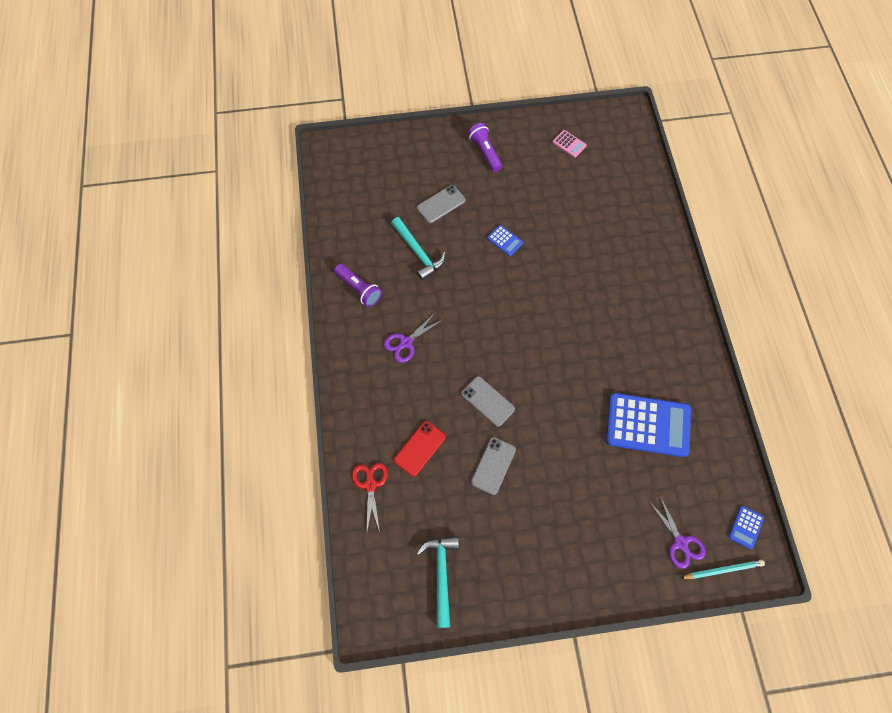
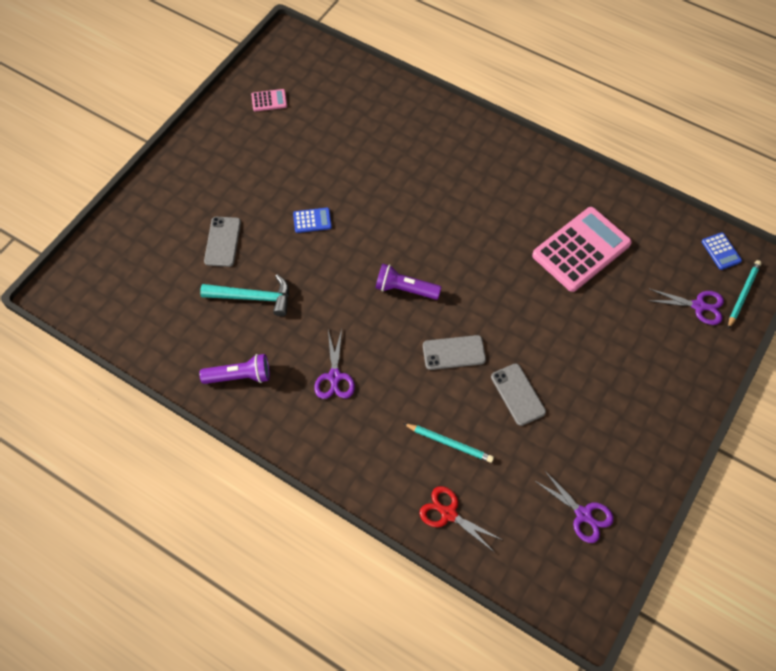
camera: 50 degrees left, 5 degrees down
(420, 448) = (449, 443): red phone -> turquoise pencil
(441, 574) = (583, 514): turquoise hammer -> purple scissors
(484, 152) = (207, 167): purple flashlight -> purple flashlight (405, 289)
(648, 425) = (581, 250): blue calculator -> pink calculator

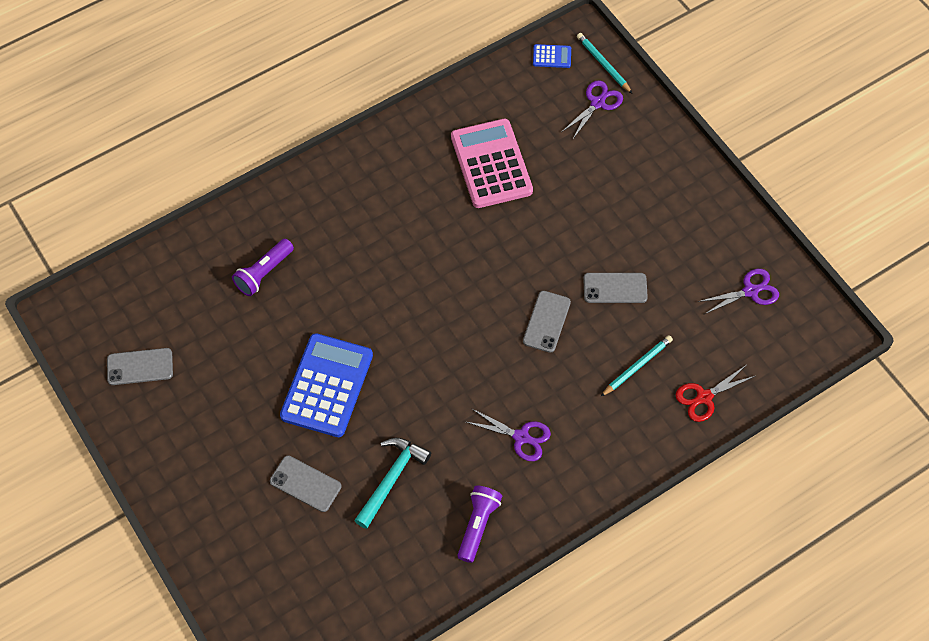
camera: 65 degrees left, 0 degrees up
(269, 100) = (140, 366): pink calculator -> grey phone
(312, 220) = (327, 386): blue calculator -> blue calculator, size x2.33
(405, 289) = (455, 334): purple flashlight -> purple flashlight (263, 273)

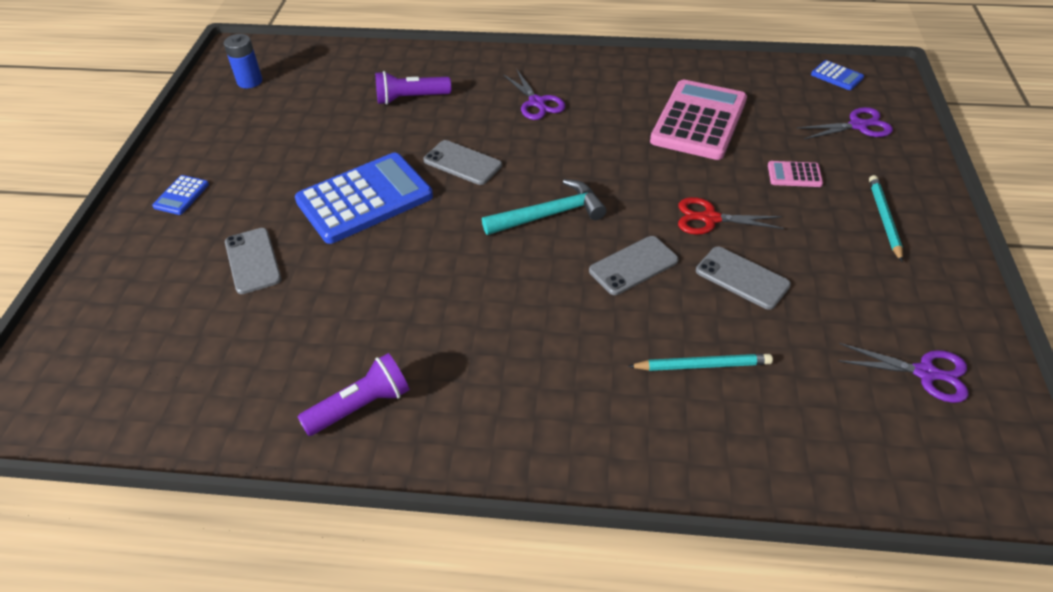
camera: 40 degrees right, 15 degrees down
(113, 338) = (249, 81): none -> blue battery
(140, 366) = (243, 107): grey phone -> grey phone (462, 163)
(192, 472) = (181, 195): none -> blue calculator
(392, 479) = (330, 306): turquoise hammer -> turquoise hammer (550, 214)
(521, 437) = (498, 352): purple scissors -> purple scissors (537, 102)
(588, 178) = (794, 175): none -> pink calculator
(603, 64) = (890, 102): turquoise pencil -> turquoise pencil (884, 219)
(704, 397) = (765, 450): red scissors -> red scissors (710, 218)

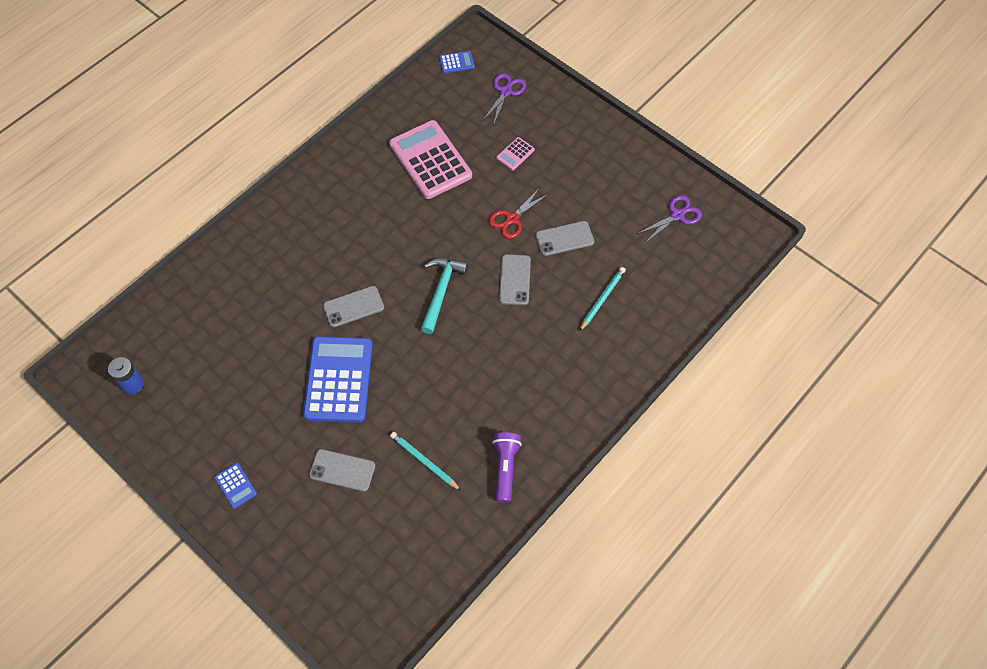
camera: 55 degrees left, 15 degrees up
(410, 98) = (256, 296): purple flashlight -> none
(537, 102) = (331, 228): purple scissors -> none
(884, 219) = (580, 145): turquoise pencil -> turquoise pencil (424, 461)

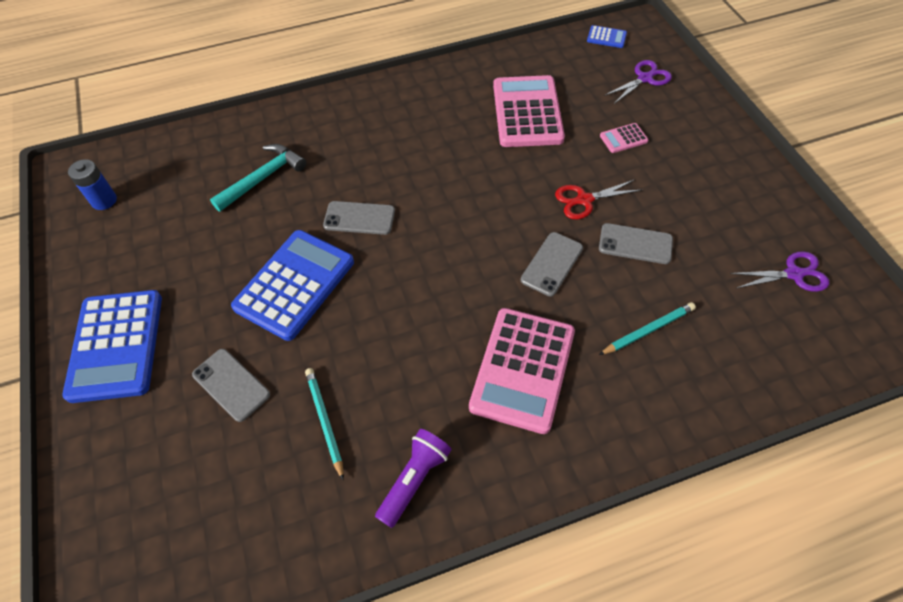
camera: 30 degrees right, 5 degrees down
(236, 485) = (116, 345): blue calculator -> blue calculator, size x2.33
(441, 291) = (461, 241): turquoise hammer -> turquoise hammer (263, 178)
(535, 364) = (522, 369): none -> pink calculator

